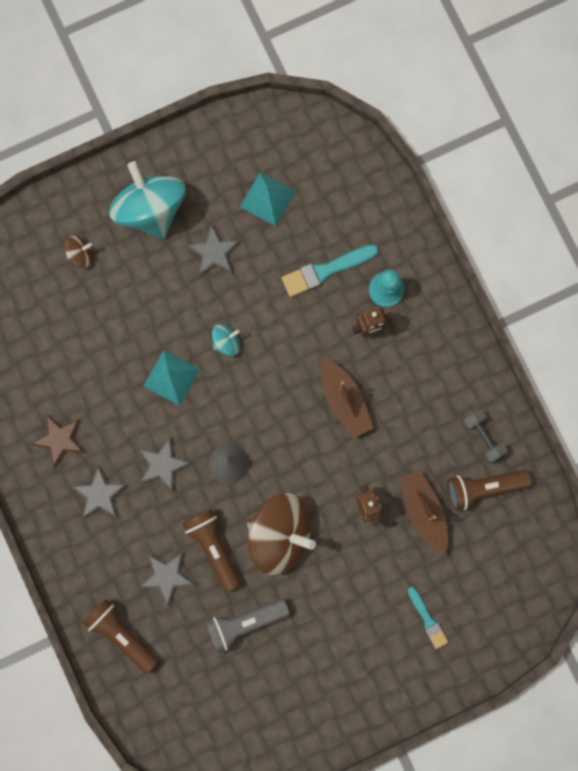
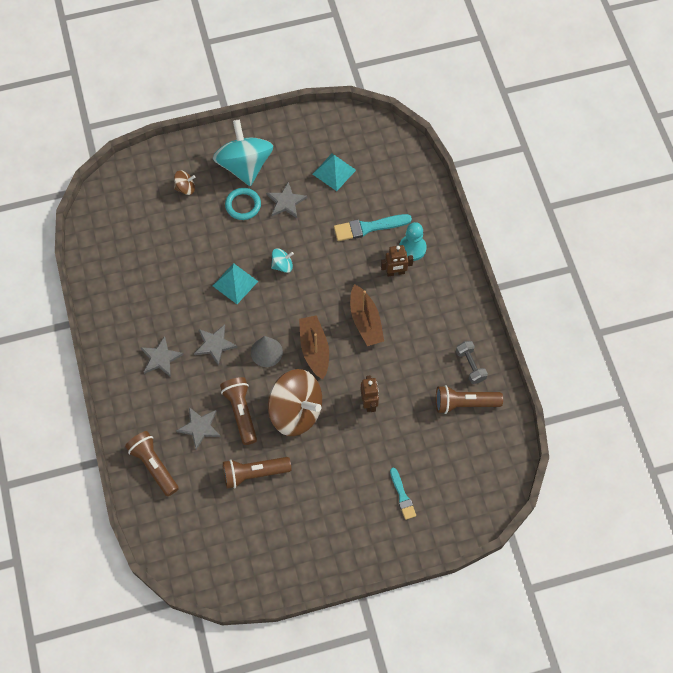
camera: 10 degrees right, 15 degrees down
(59, 439) = (139, 313): brown star -> none
(159, 266) = (243, 205): none -> turquoise ring
(244, 623) = (254, 473): grey flashlight -> brown flashlight
(424, 512) = (413, 413): brown boat -> brown boat (314, 349)

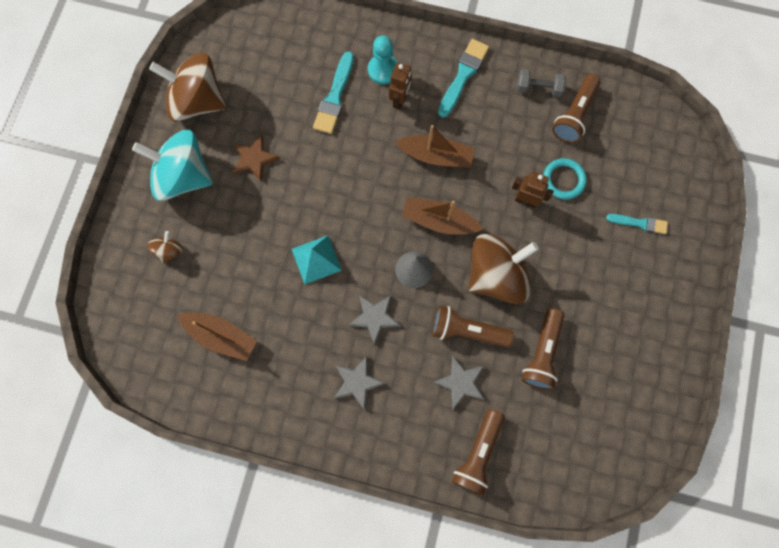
camera: 60 degrees left, 10 degrees up
(144, 254) = (221, 336): none -> brown boat
(154, 465) = (478, 454): brown flashlight -> brown flashlight turned 60 degrees counterclockwise
(243, 205) = (229, 203): turquoise ring -> turquoise ring (563, 180)
(282, 265) = (325, 201): turquoise spinning top -> none
(286, 202) = (254, 159): grey star -> brown star
(307, 142) = (197, 101): none -> brown spinning top
(334, 172) = (250, 95): turquoise pyramid -> none
(445, 306) = (463, 75): none -> turquoise brush

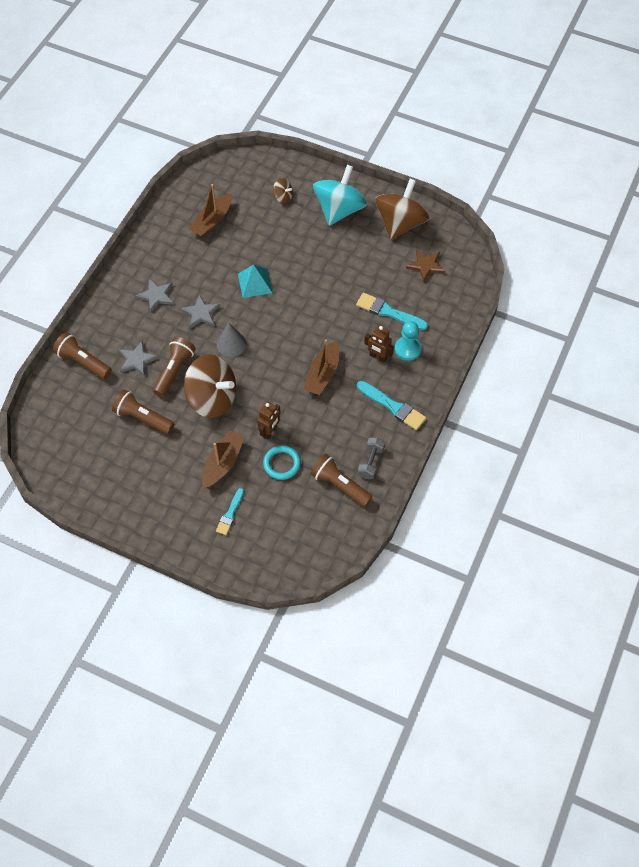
camera: 100 degrees right, 15 degrees down
(254, 159) = (345, 254): brown star -> brown star (425, 265)
(438, 221) = (266, 367): brown boat -> brown boat (223, 463)
(496, 275) = (212, 398): brown spinning top -> brown spinning top turned 45 degrees counterclockwise

